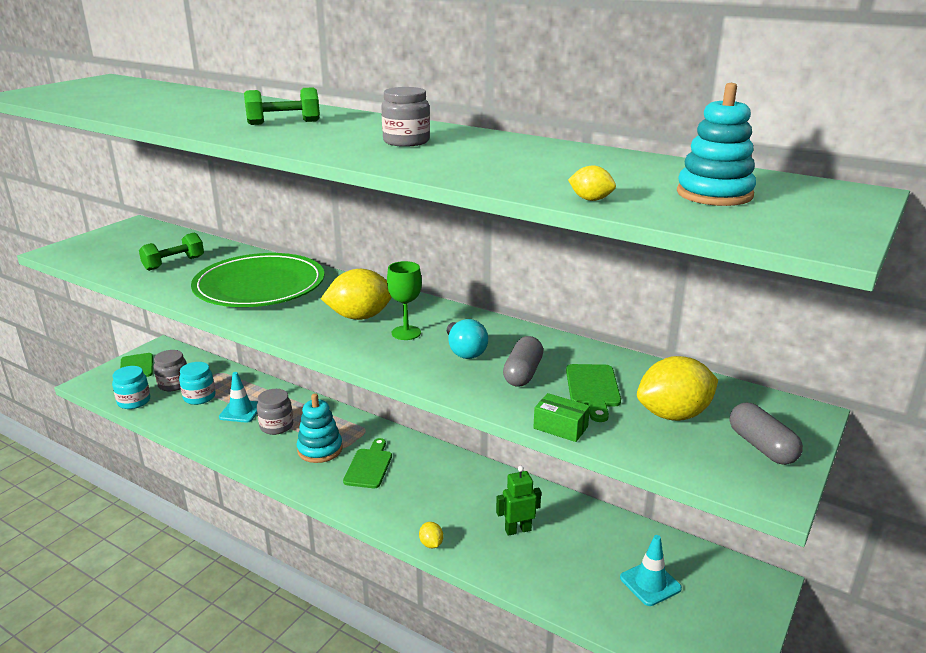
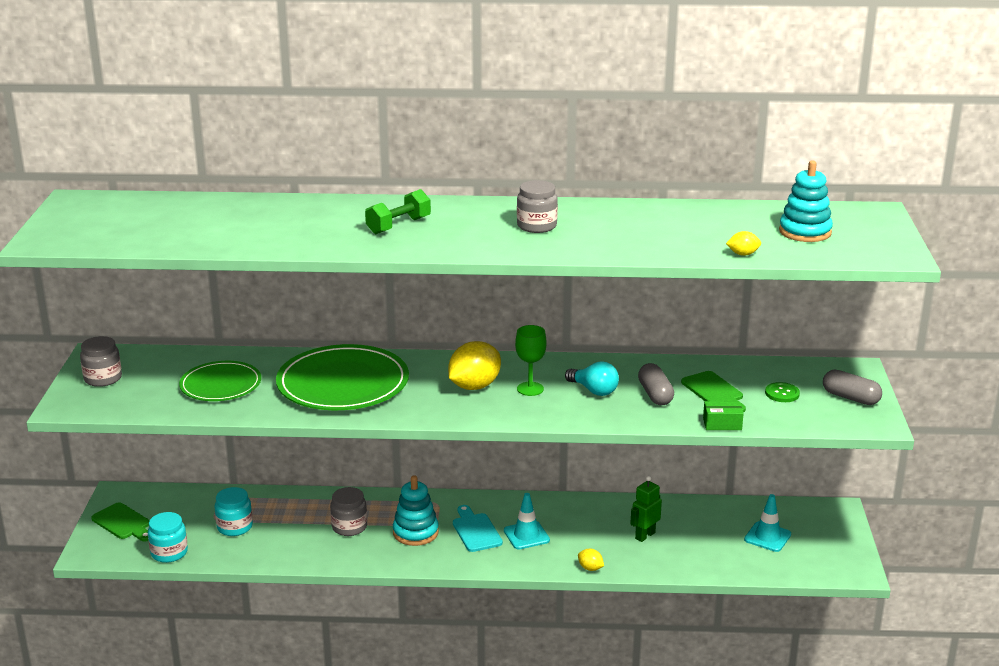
camera: 30 degrees left, 0 degrees up
(174, 263) = (220, 385): green dumbbell -> green plate
(174, 384) = (189, 524): grey jar -> grey jar (103, 378)
(241, 411) = (296, 526): turquoise traffic cone -> turquoise traffic cone (526, 535)
(369, 466) = (475, 531): green cutting board -> turquoise cutting board
(673, 415) = (782, 393): yellow lemon -> green button

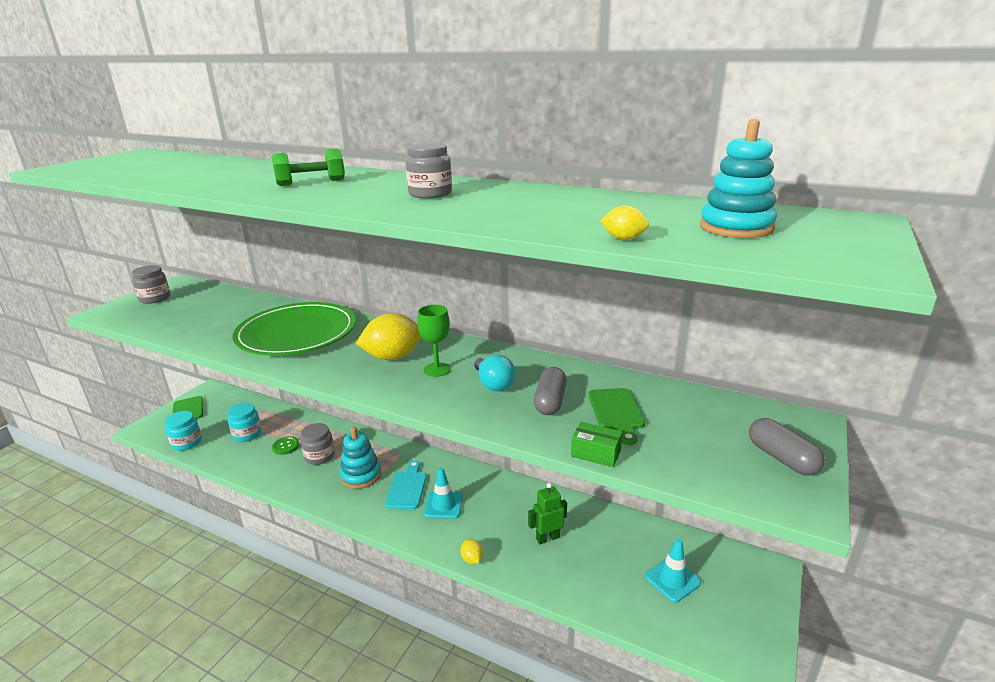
camera: 25 degrees right, 0 degrees up
(220, 385) = (215, 317): green plate -> none
(782, 393) = (695, 432): green button -> green button (286, 446)

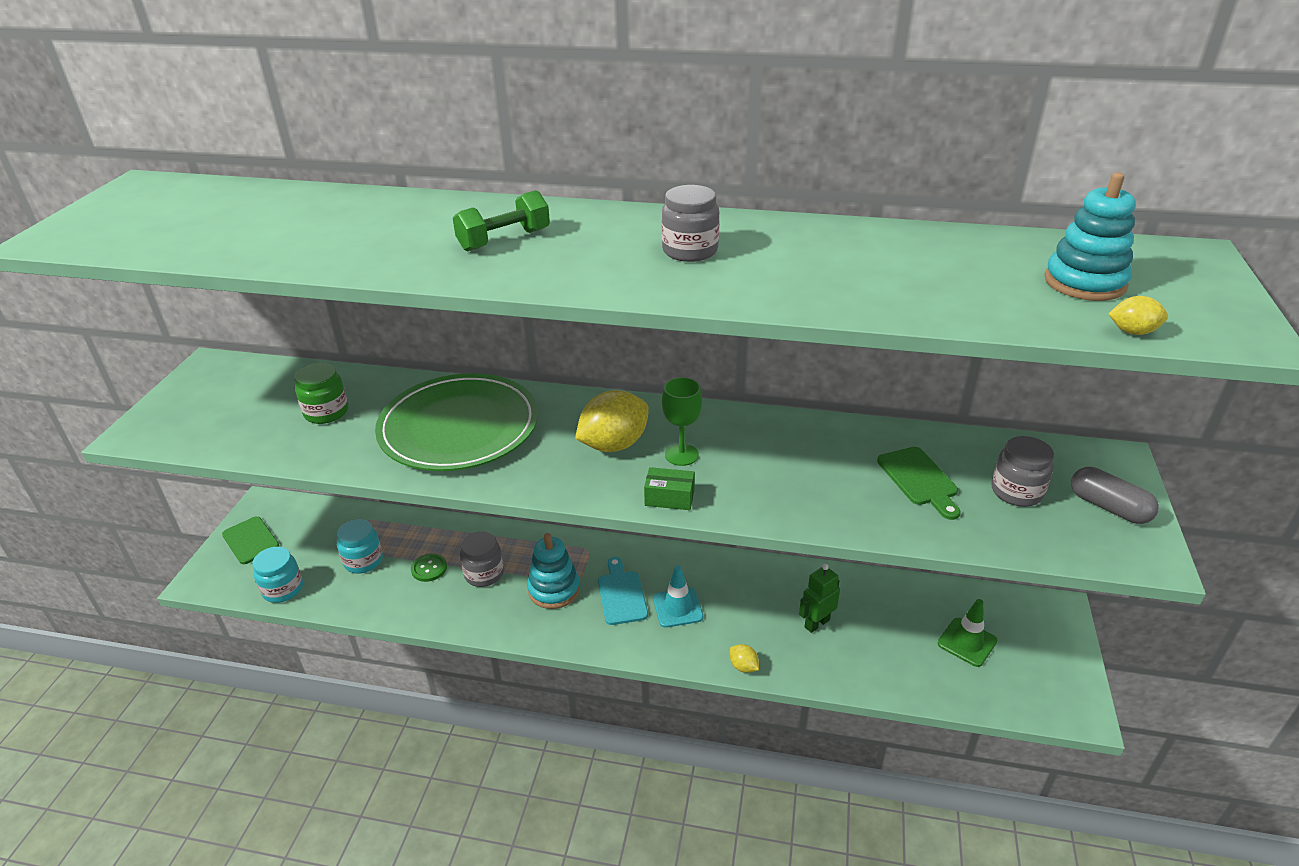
camera: 15 degrees left, 10 degrees up
(155, 298) = (197, 397): grey jar -> grey jar (1016, 491)
(222, 315) = (326, 412): none -> green jar
(493, 384) = (762, 464): turquoise light bulb -> none
(550, 401) = (840, 478): grey capsule -> none
(595, 453) = (925, 536): green box -> green box (669, 498)
(623, 239) = (986, 316): yellow lemon -> yellow lemon (1132, 332)
(672, 579) = (967, 642): turquoise traffic cone -> green traffic cone

